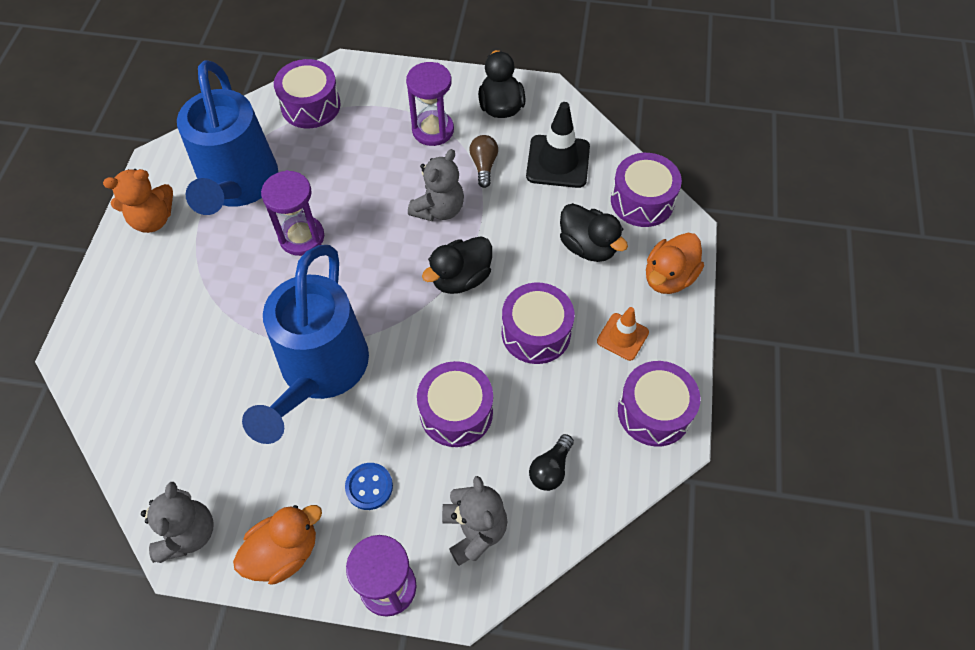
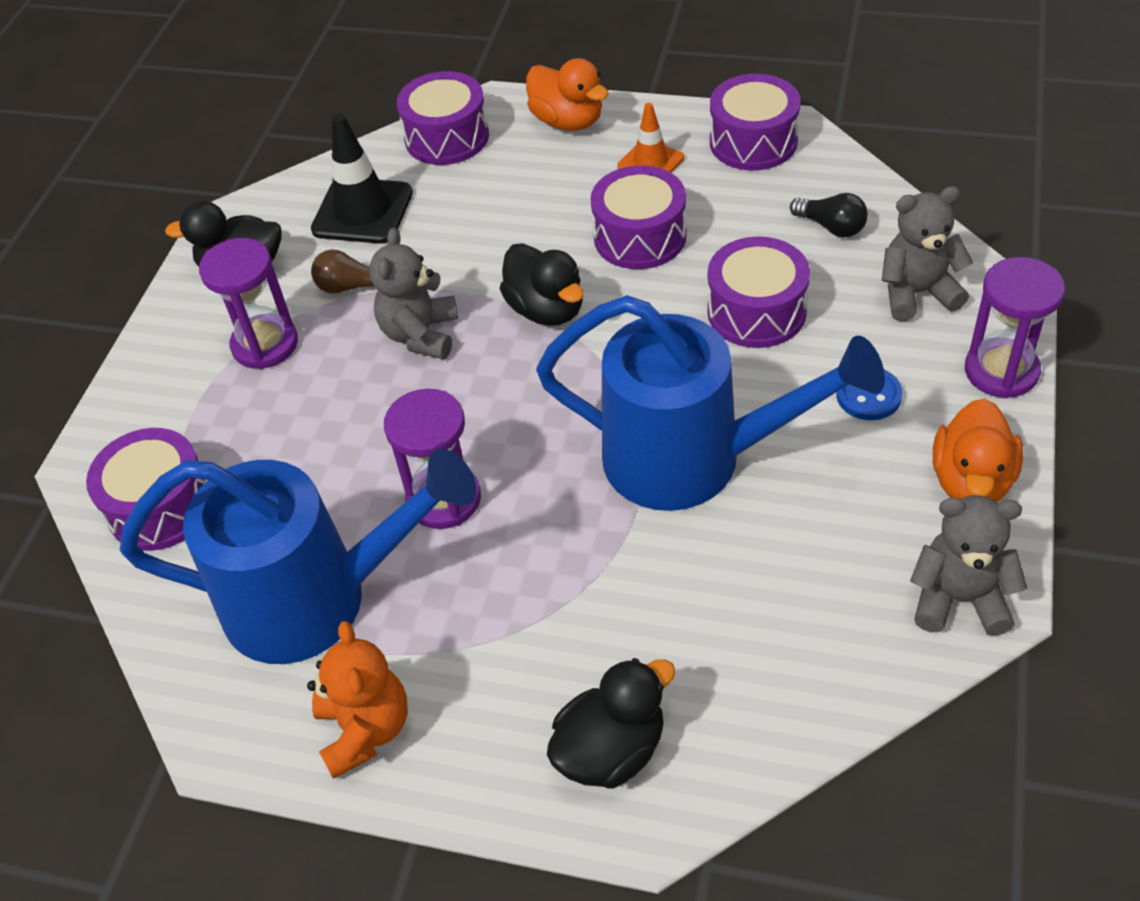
camera: 80 degrees left, 10 degrees down
(284, 552) = (971, 481): orange duck -> orange duck turned 135 degrees counterclockwise
(439, 209) = (421, 334): grey teddy bear -> grey teddy bear turned 120 degrees counterclockwise
(588, 246) = (511, 187): black duck -> black duck (611, 750)

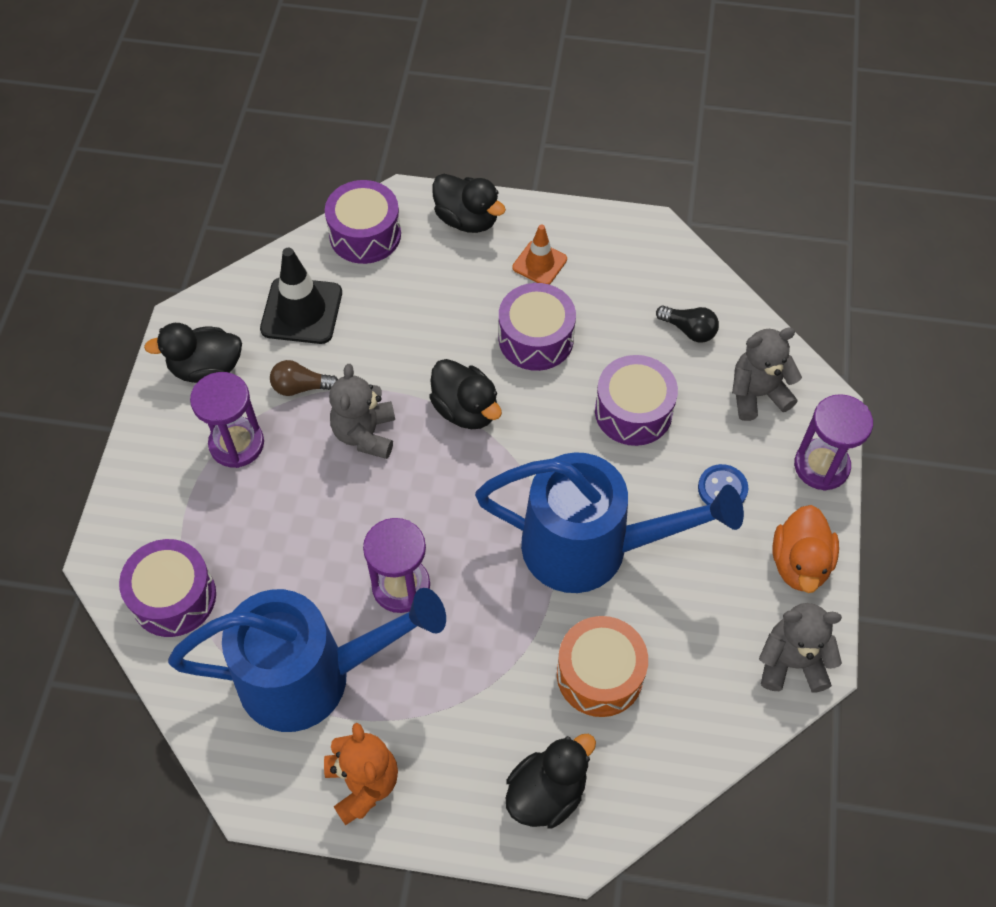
camera: 10 degrees left, 10 degrees up
(568, 121) = (467, 219): orange duck -> black duck
(694, 607) = (599, 674): none -> orange drum
(753, 142) = (622, 244): purple drum -> none

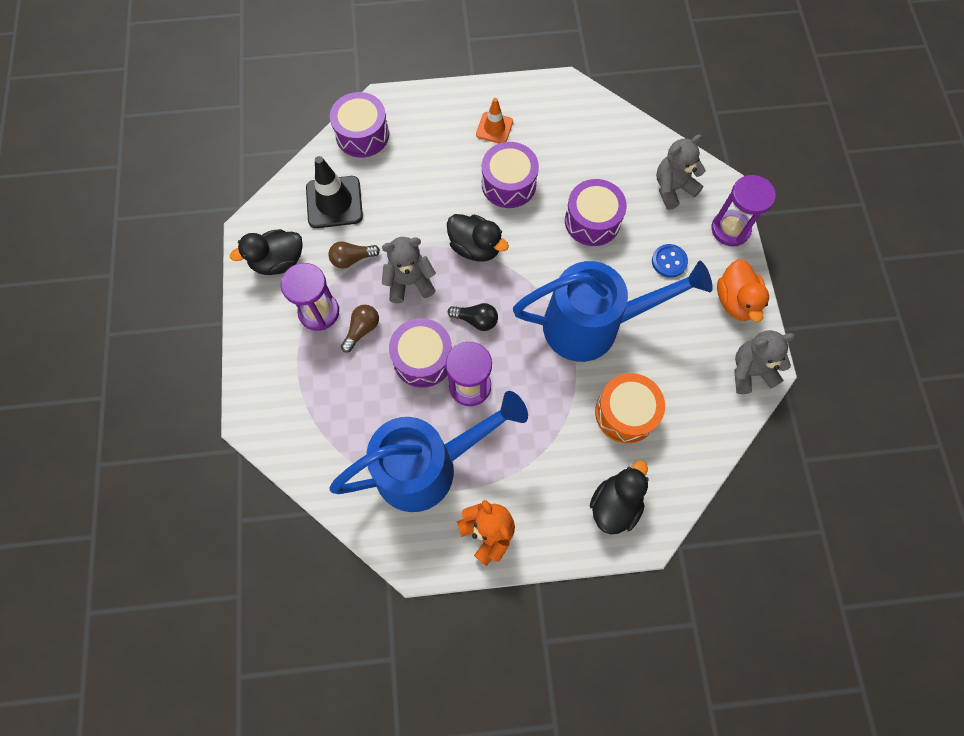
camera: 15 degrees left, 10 degrees up
(174, 597) = (310, 435): purple drum -> purple drum (423, 359)
(284, 479) = (362, 330): none -> brown light bulb
(365, 434) = (409, 282): grey teddy bear -> grey teddy bear turned 90 degrees clockwise
(467, 219) = (432, 107): black duck -> none
(689, 330) = (613, 153): black light bulb -> black light bulb (476, 320)

